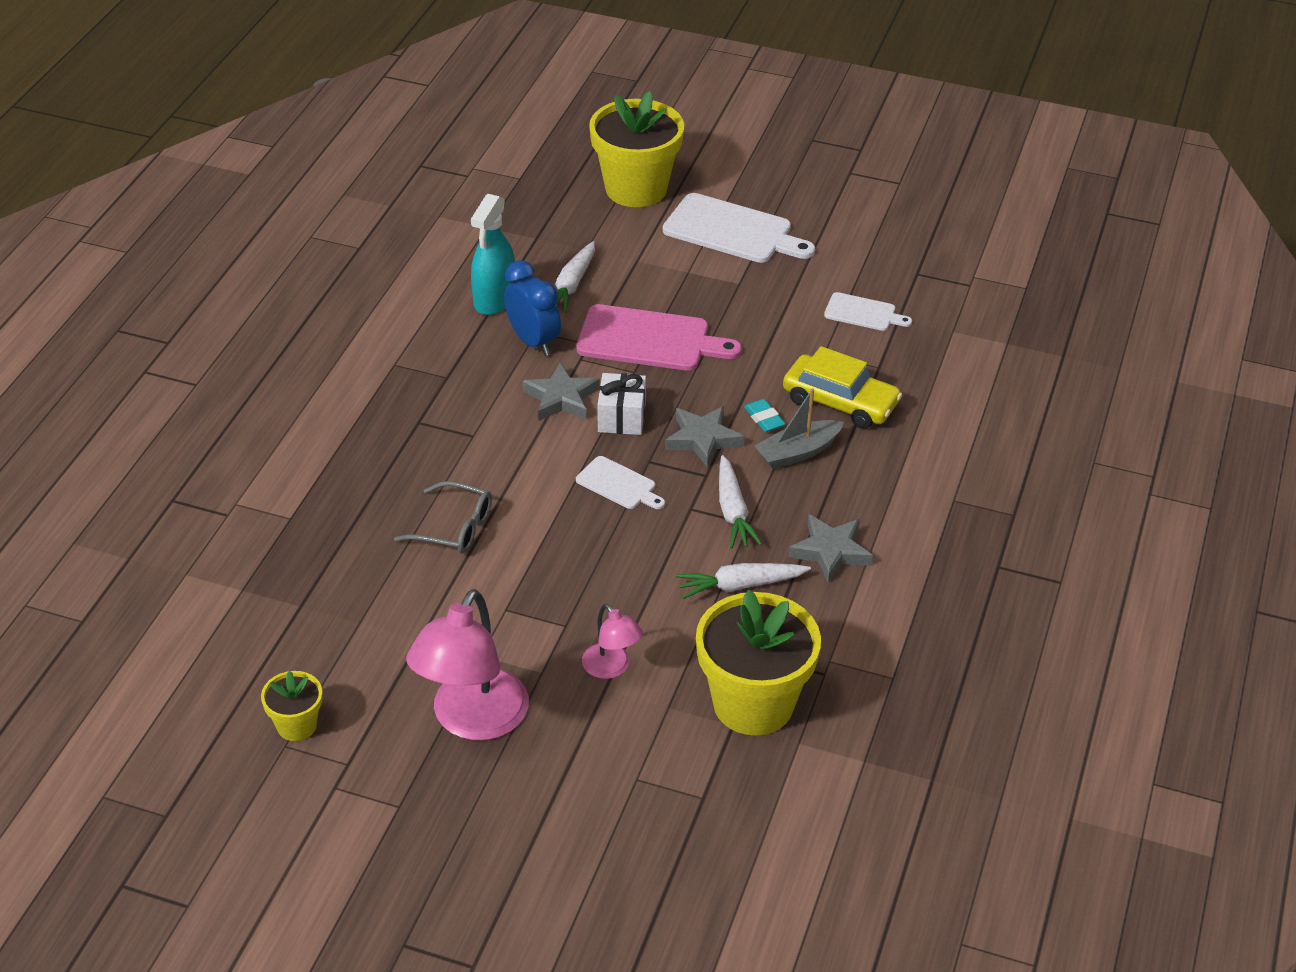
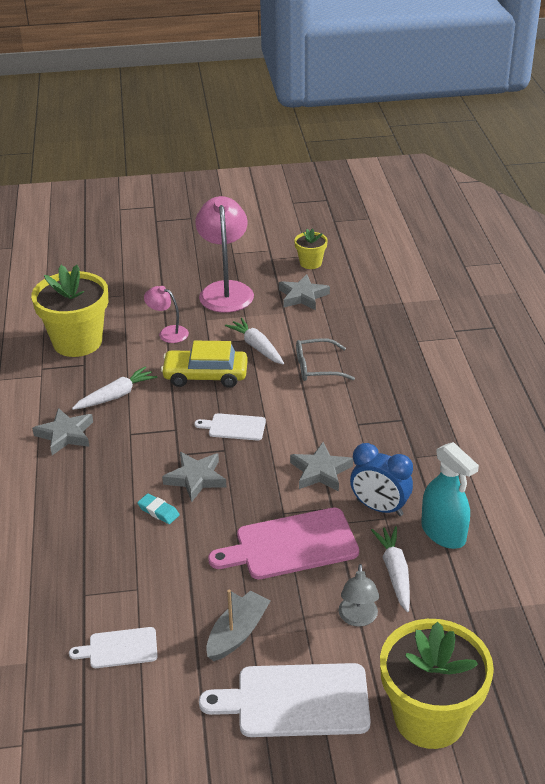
camera: 155 degrees right, 5 degrees down
(368, 659) = (302, 296): none -> grey star
(494, 299) = (443, 533): turquoise spray bottle -> turquoise spray bottle turned 150 degrees clockwise
(621, 417) = (266, 473): white gift -> none
(636, 264) = (358, 618): none -> grey lamp
(733, 511) = (145, 437): white carrot -> white carrot (257, 347)
(797, 452) = (119, 494): grey boat -> grey boat (237, 633)
(840, 402) = (104, 548): yellow car -> yellow car (205, 375)

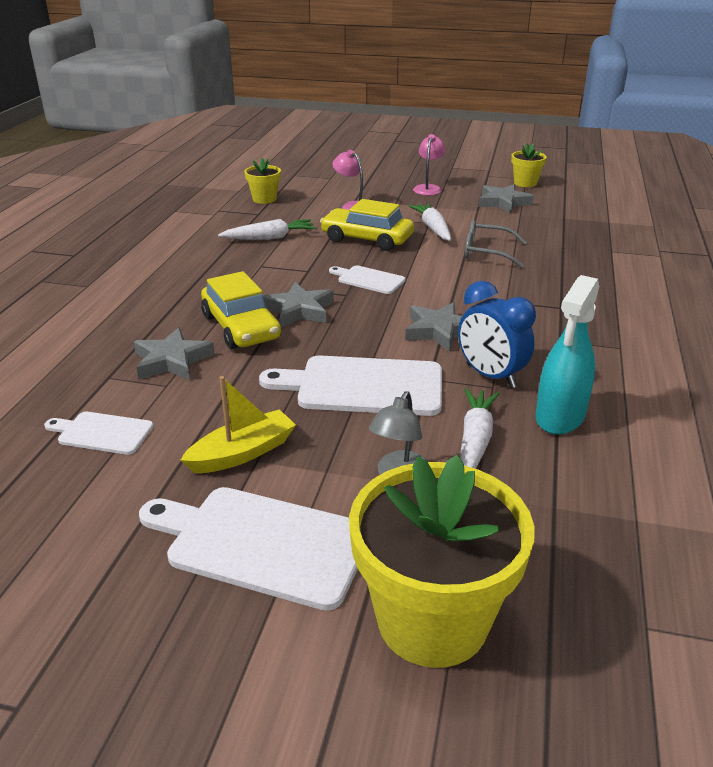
camera: 20 degrees right, 5 degrees down
(65, 435) = (200, 255): grey star -> grey star (172, 360)
(77, 342) = (264, 199): yellow flower pot -> yellow flower pot, size x0.49
(158, 511) = (241, 327): turquoise eraser -> yellow car
(225, 290) = (428, 188): pink lamp -> pink lamp, size x0.51
(237, 633) = (242, 453): grey boat -> yellow boat
(291, 545) = (363, 386): pink cutting board -> white cutting board
(443, 533) = (560, 417): turquoise spray bottle -> turquoise spray bottle turned 45 degrees clockwise

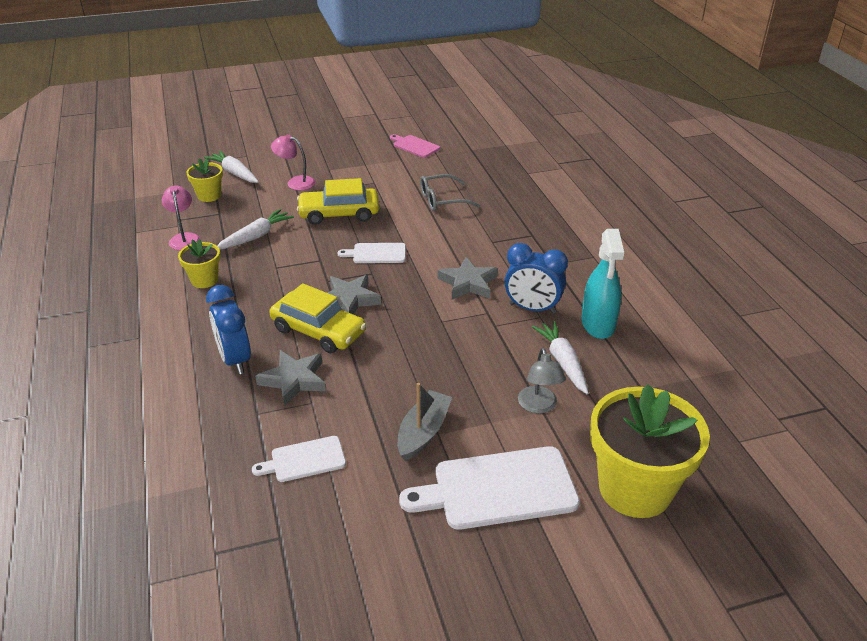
camera: 30 degrees left, 5 degrees up
(141, 327) = (235, 360): none -> blue clock
(242, 453) = (423, 432): yellow boat -> grey boat
(363, 386) = (456, 348): white cutting board -> none
(428, 188) = (342, 146): pink lamp -> pink lamp (184, 238)
(433, 228) = (382, 188): white carrot -> white carrot (234, 173)
(503, 202) = (414, 146): grey star -> pink cutting board
(525, 183) = (415, 121): yellow flower pot -> yellow flower pot (204, 280)

